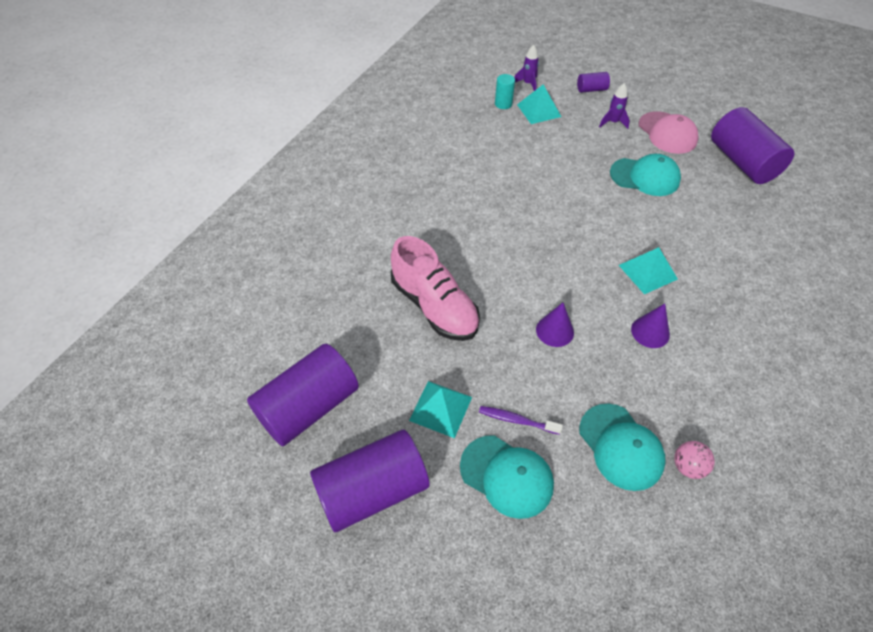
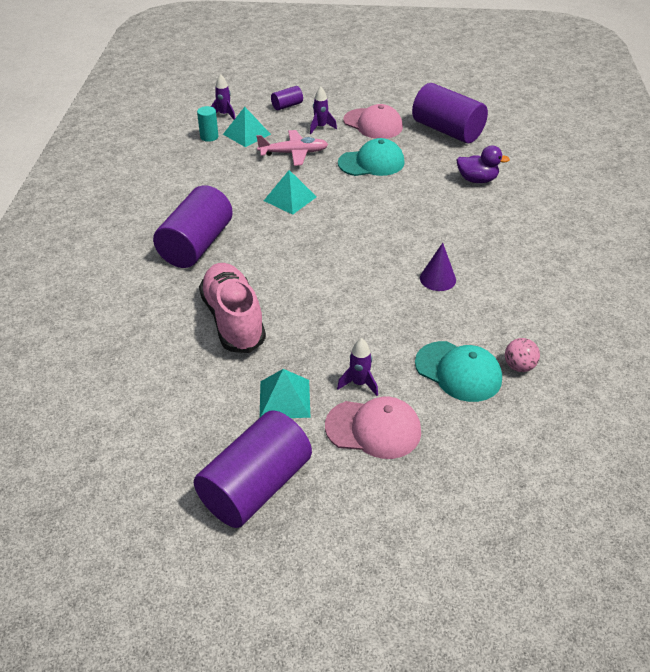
camera: 25 degrees left, 10 degrees down
(309, 407) = (152, 443): purple cylinder -> purple cylinder (196, 245)
(434, 306) = (233, 320): pink shoe -> pink shoe turned 135 degrees counterclockwise
(506, 476) = (373, 429): turquoise cap -> pink cap
(517, 420) = (359, 383): purple toothbrush -> purple rocket
(555, 331) = (355, 304): purple cone -> none
(573, 144) = (294, 153): none -> pink plane
(648, 272) = (412, 234): turquoise pyramid -> turquoise pyramid (290, 198)
(747, 230) = (477, 180): none -> purple duck

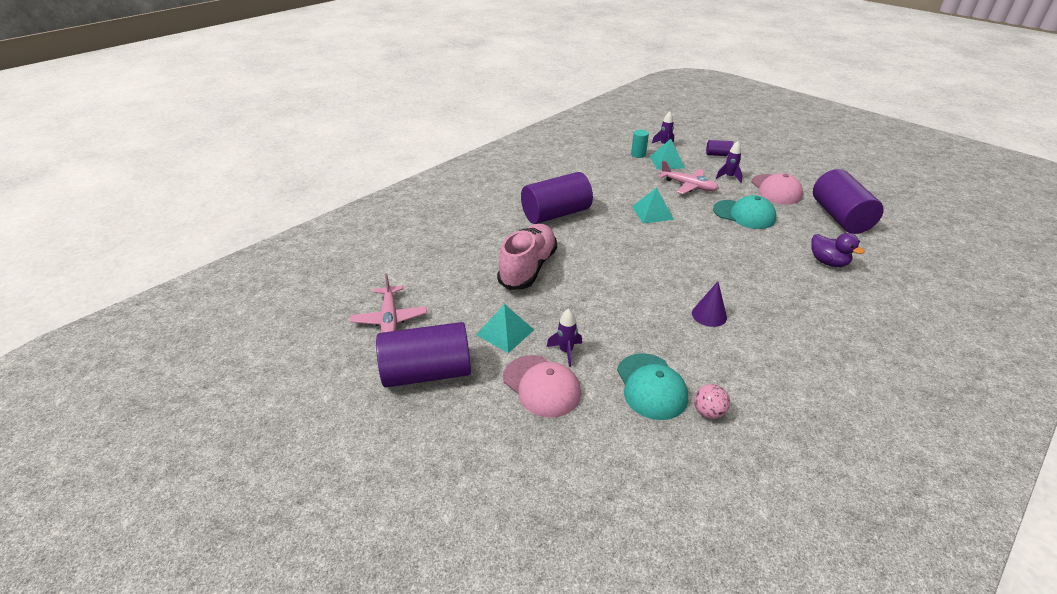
camera: 40 degrees right, 5 degrees down
(150, 458) = (390, 319): none -> pink plane

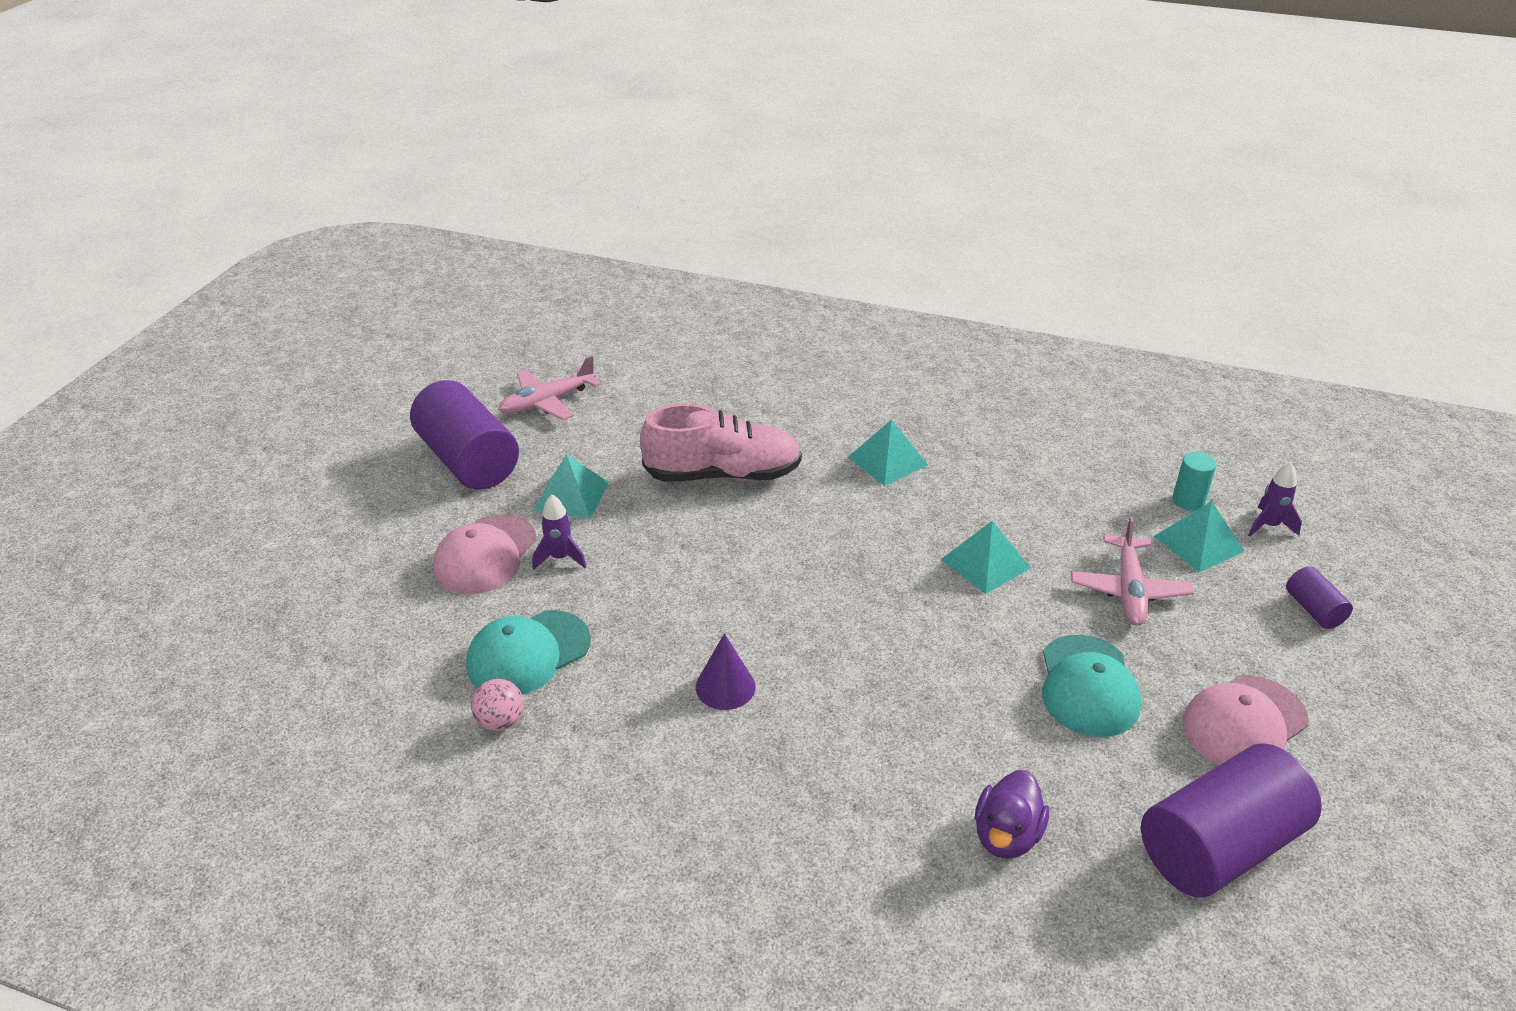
camera: 65 degrees right, 0 degrees up
(556, 214) = (887, 461): purple cylinder -> turquoise pyramid
(729, 177) = (1226, 641): purple rocket -> none

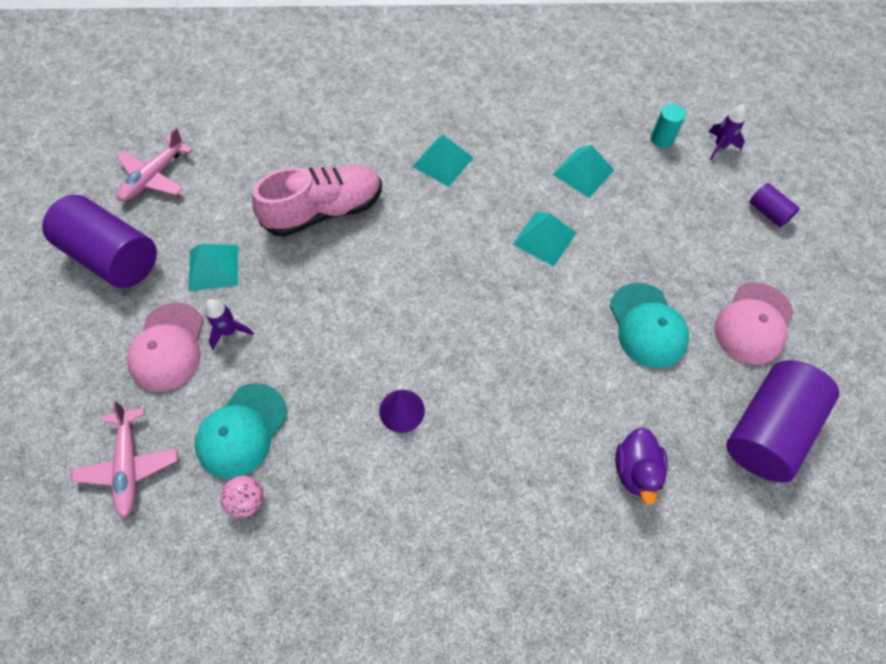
camera: 20 degrees left, 25 degrees up
(1129, 590) = (647, 232): pink plane -> pink plane (129, 465)
(1198, 543) = (680, 176): turquoise pyramid -> turquoise pyramid (583, 172)

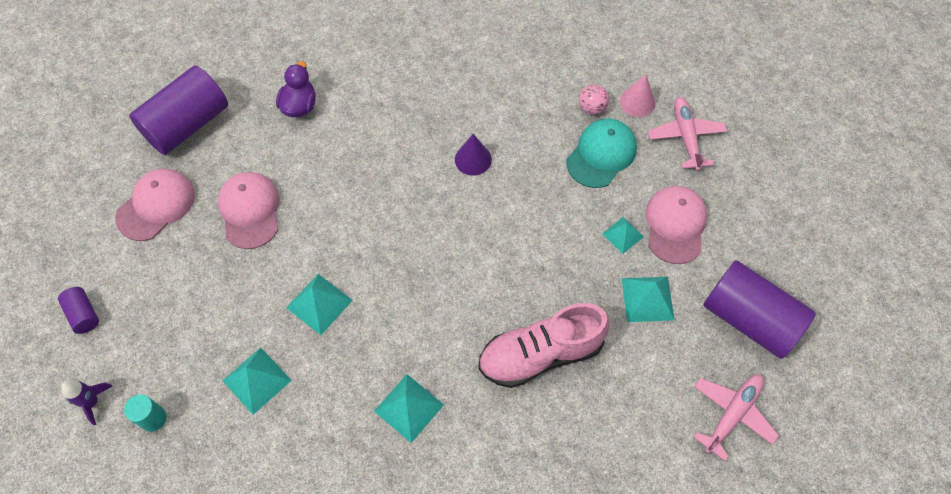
camera: 175 degrees left, 0 degrees up
(183, 516) = (637, 102): none -> pink cone
(229, 331) = (622, 235): purple rocket -> turquoise pyramid
(647, 325) = (250, 211): turquoise cap -> pink cap

